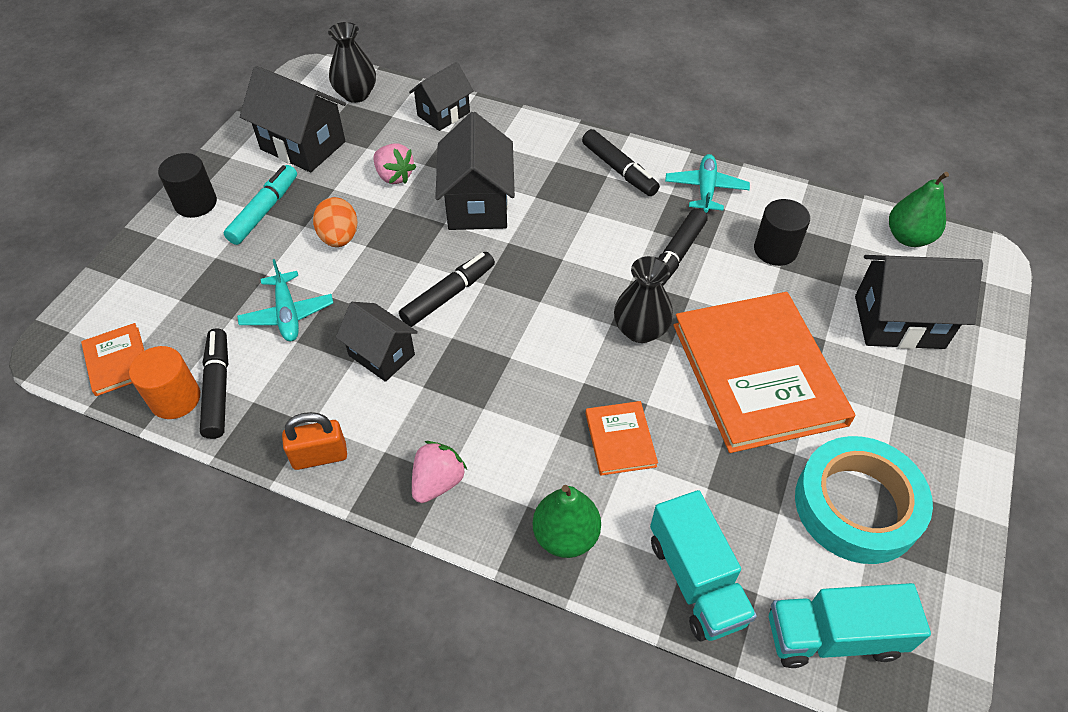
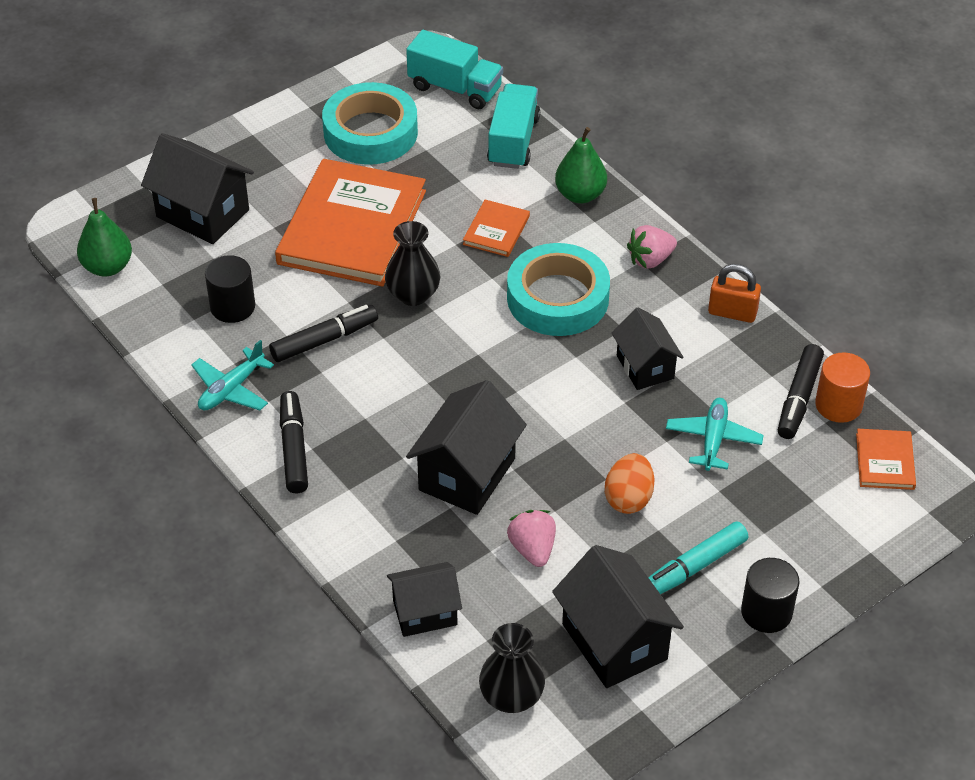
camera: 150 degrees left, 5 degrees down
(449, 295) = (555, 393): black marker -> none
(506, 389) = (557, 298): none -> turquoise tape

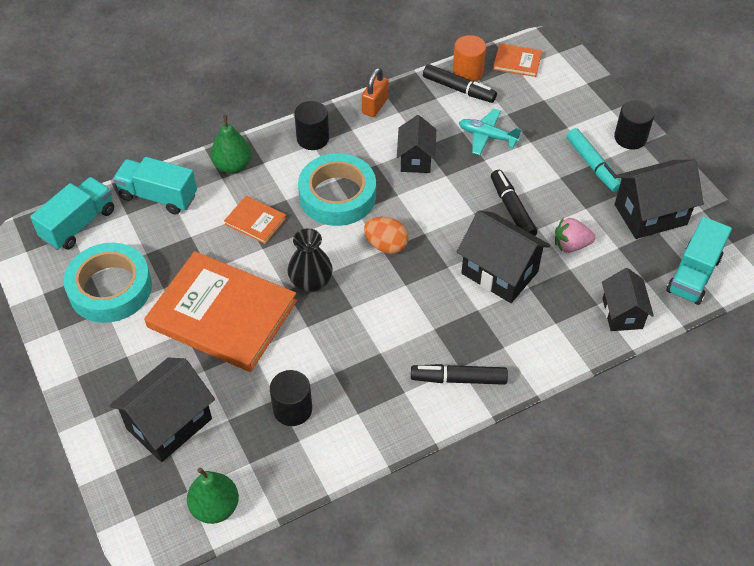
camera: 80 degrees left, 5 degrees up
(231, 389) = (387, 417): turquoise plane -> none
(324, 340) = (346, 346): black marker -> black marker (512, 209)
(511, 697) = (693, 274): black vase -> turquoise truck
(628, 498) = (532, 187): orange egg -> orange egg (386, 245)
(645, 367) = (415, 159): black house -> black house turned 75 degrees counterclockwise
(650, 260) = (312, 138): pink strawberry -> black cylinder

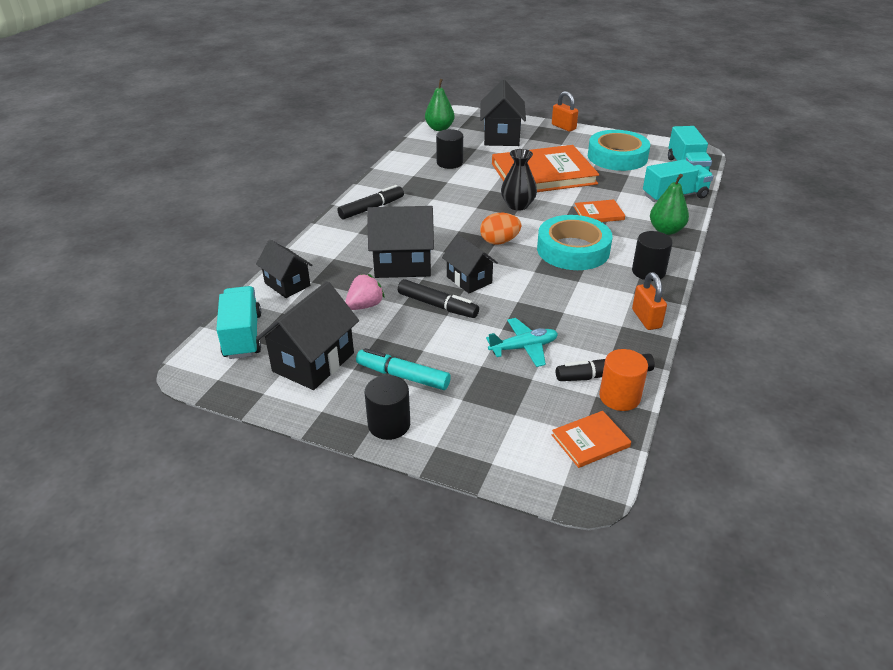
camera: 140 degrees right, 15 degrees down
(72, 390) = (563, 127): none -> orange padlock
(415, 159) = (555, 299): black house -> black house (469, 280)

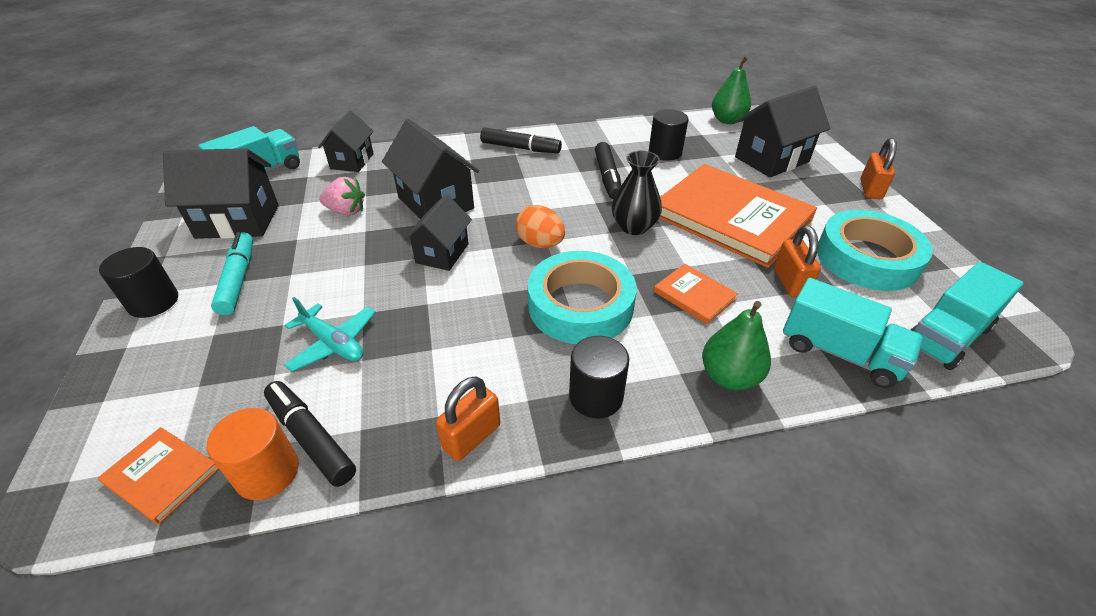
camera: 55 degrees right, 5 degrees up
(437, 305) = (377, 252): black marker -> black marker (607, 177)
(615, 184) = (790, 282): none -> orange padlock

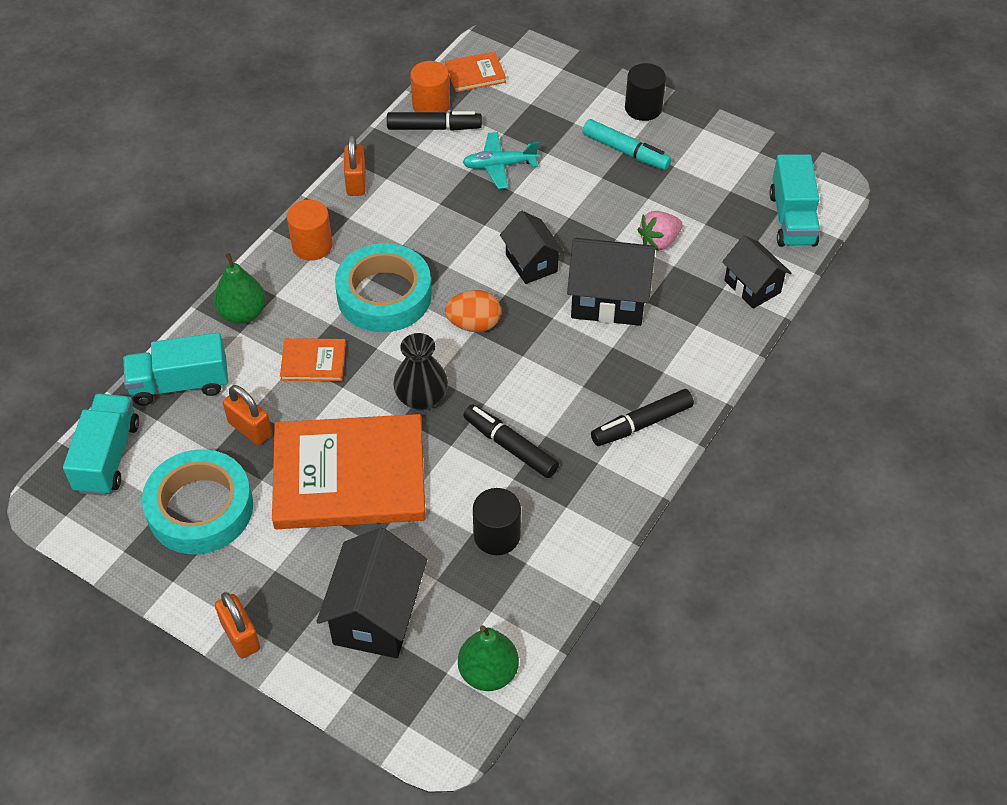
camera: 135 degrees right, 10 degrees up
(238, 221) = (714, 177): black house -> none
(596, 396) = (312, 246): black cylinder -> orange cylinder

